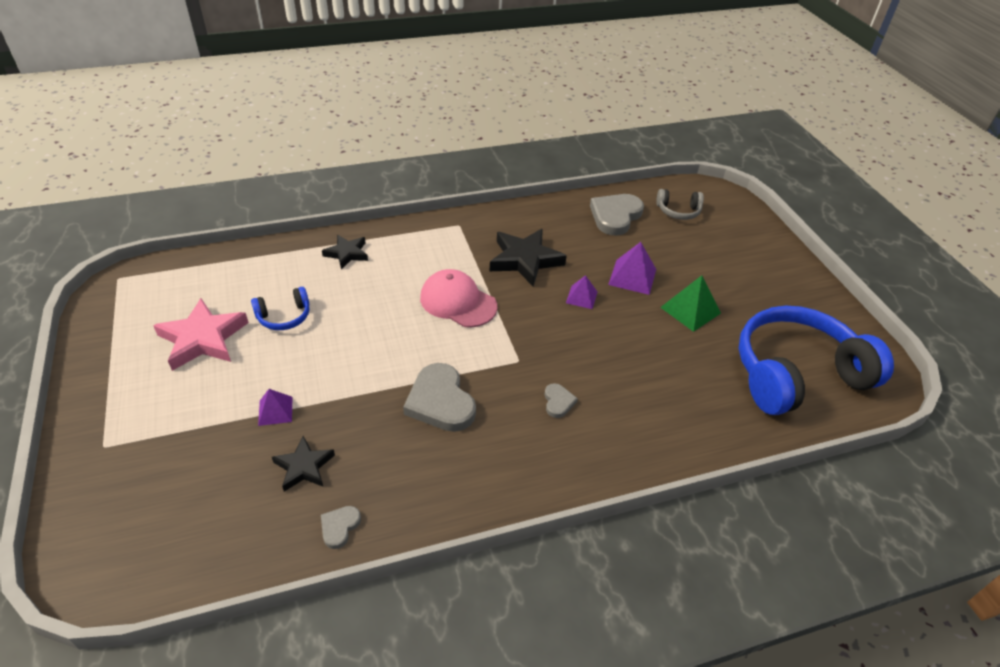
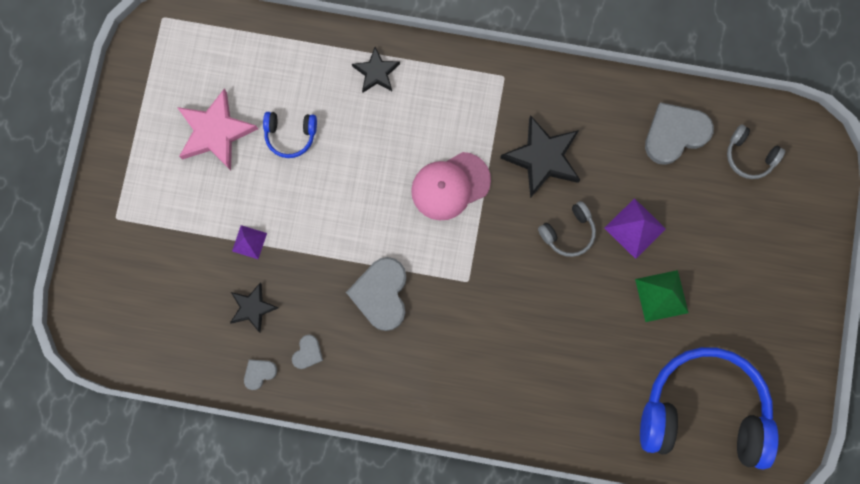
camera: 30 degrees right, 35 degrees up
(458, 302) = (450, 186): pink cap -> pink cap turned 90 degrees counterclockwise
(558, 402) = (476, 340): grey heart -> grey heart (307, 353)
(581, 297) = (568, 232): purple pyramid -> grey headphones

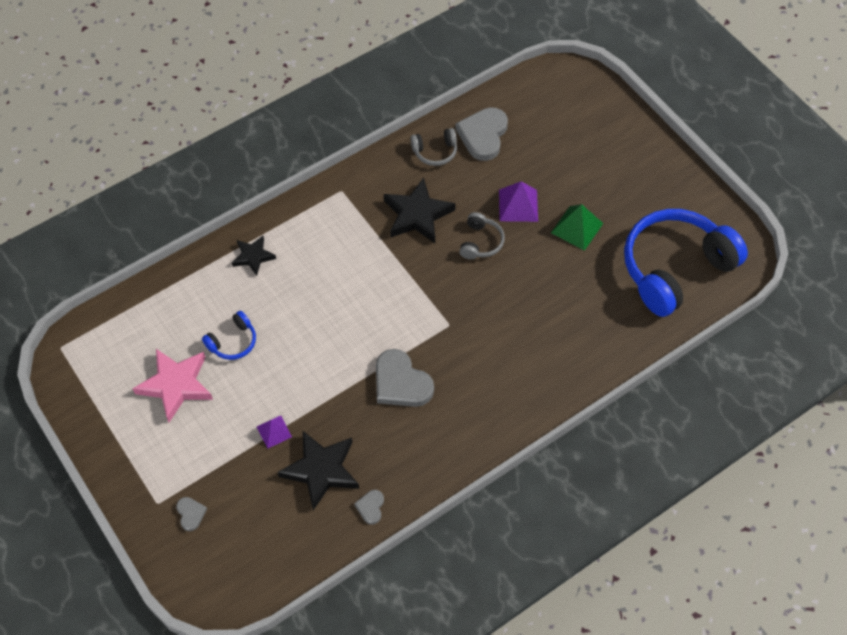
camera: 45 degrees left, 20 degrees down
(252, 308) = (321, 470): black star -> black star, size x1.68
(307, 353) = (390, 463): grey heart -> grey heart (190, 514)
(450, 186) = (376, 280): pink cap -> none
(749, 156) = (540, 111): grey headphones -> grey headphones (435, 152)

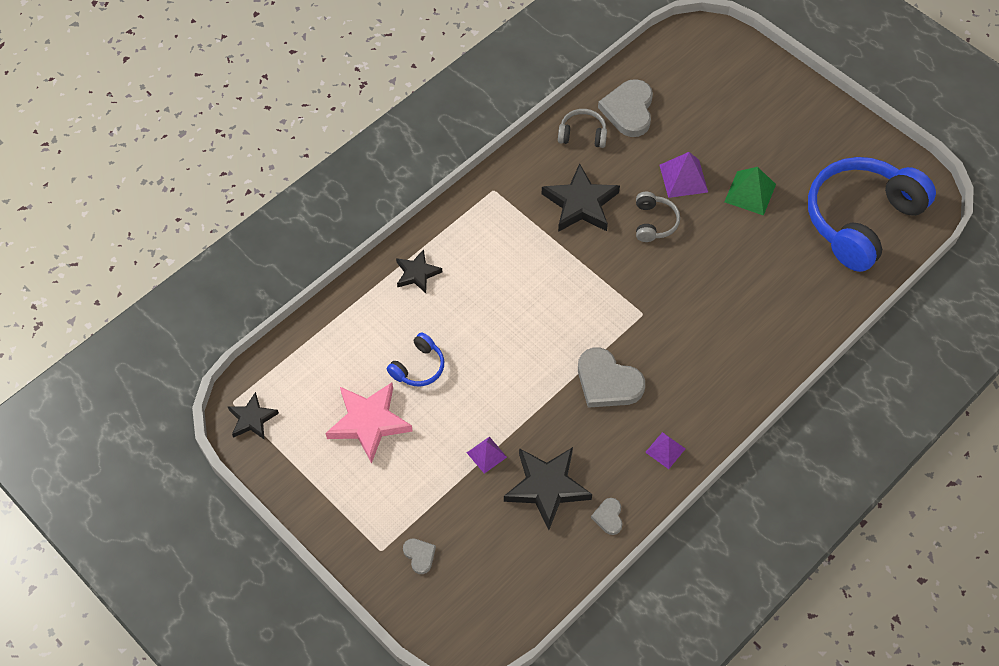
camera: 10 degrees left, 0 degrees up
(74, 365) = (252, 419): none -> black star
(435, 152) = (582, 135): grey headphones -> grey headphones turned 150 degrees counterclockwise
(438, 454) = (665, 450): none -> purple pyramid

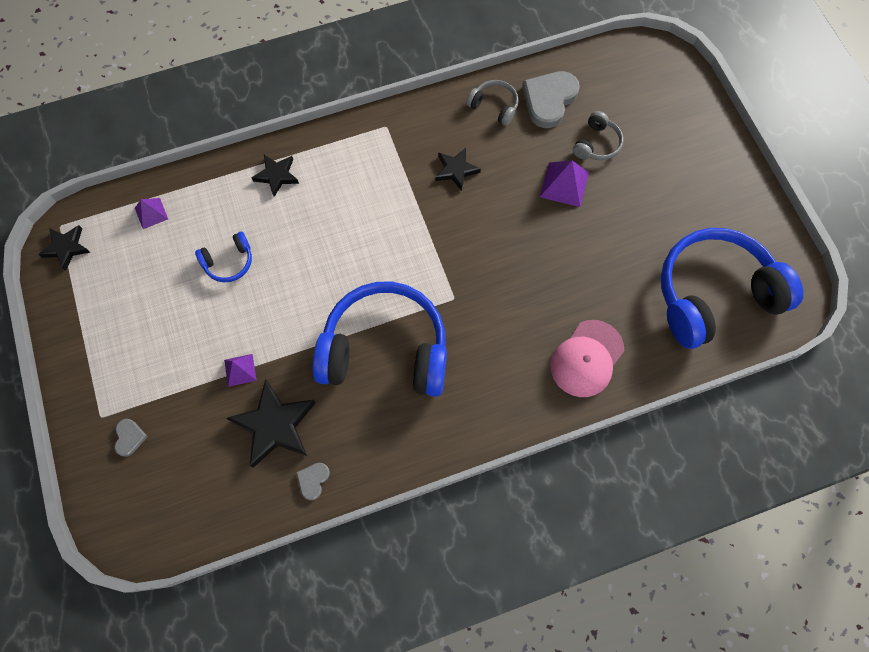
camera: 25 degrees right, 10 degrees up
(369, 422) = (158, 294): pink star -> none
(580, 203) = (456, 170): black star -> black star, size x0.59
(607, 382) = (385, 349): grey heart -> blue headphones
(654, 222) = (513, 215): grey headphones -> grey headphones (596, 144)
(665, 450) = (400, 439): purple pyramid -> purple pyramid (151, 213)
(750, 193) = (619, 224): green pyramid -> none
(785, 316) = (587, 358): none -> pink cap

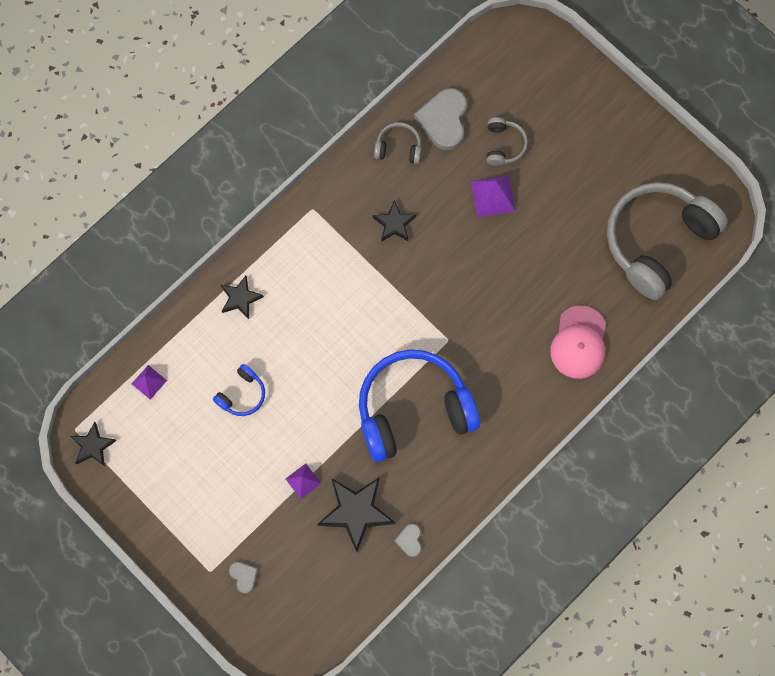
camera: 25 degrees left, 5 degrees up
(713, 294) = (657, 241): blue headphones -> grey headphones

